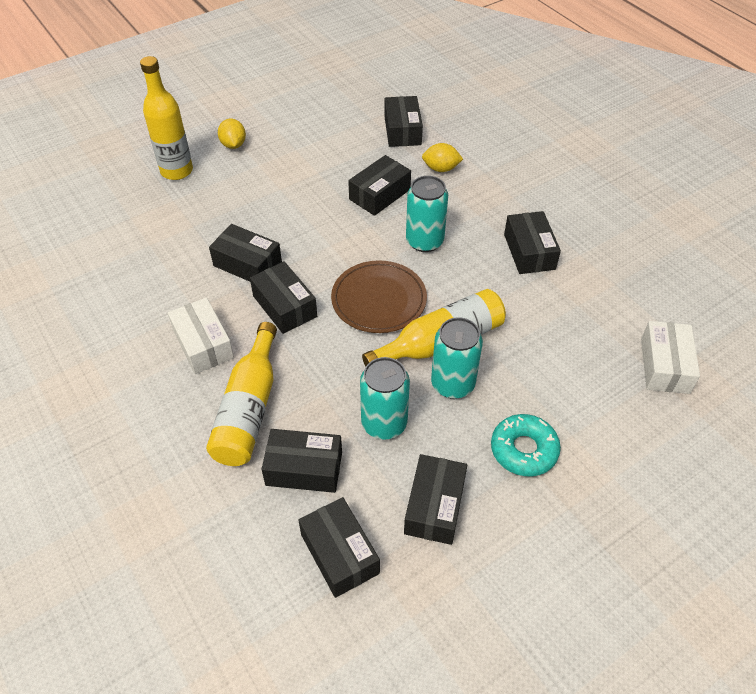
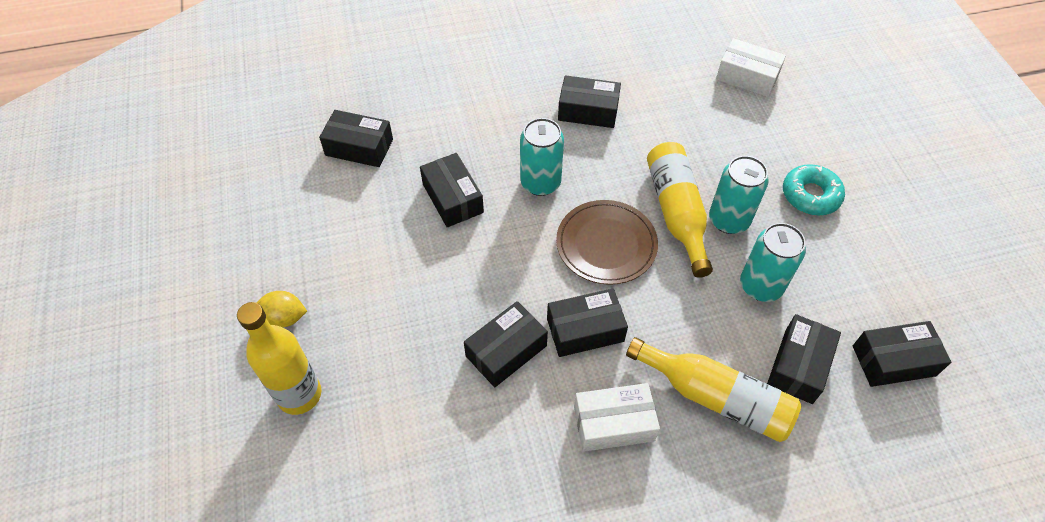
camera: 70 degrees left, 5 degrees up
(434, 506) = (856, 275): black box -> none
(441, 169) = (440, 135): yellow lemon -> none

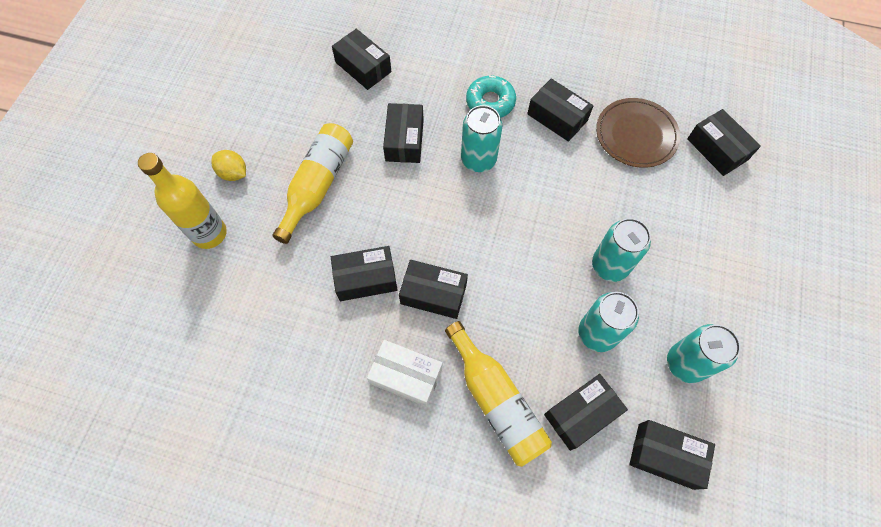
camera: 30 degrees right, 10 degrees up
(606, 244) = (495, 235): brown plate -> brown plate (636, 135)
(676, 213) = (570, 238): yellow bottle -> yellow bottle (318, 185)
(747, 77) = (717, 149): white box -> black box
(810, 195) = (697, 280): turquoise donut -> turquoise donut (490, 102)
(852, 272) = (685, 363): none -> turquoise can

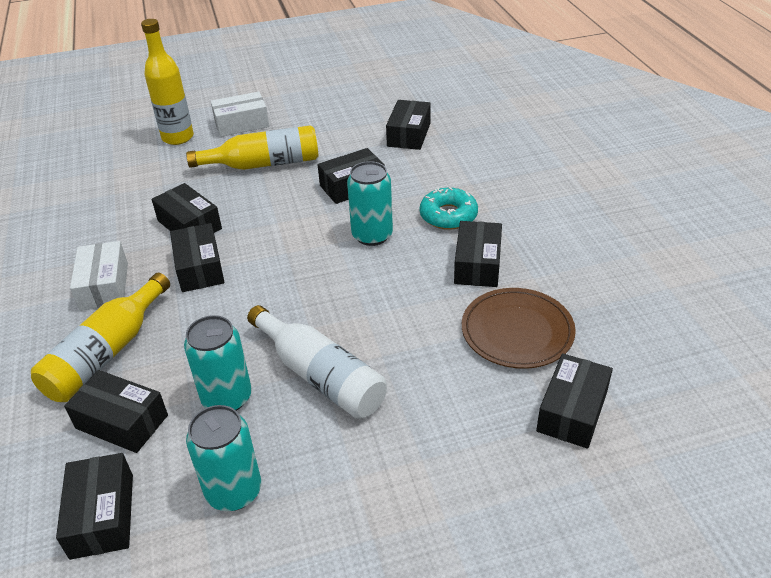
camera: 60 degrees right, 25 degrees down
(233, 173) = (241, 124): yellow lemon -> white box
(610, 265) = (320, 376): turquoise can -> white bottle

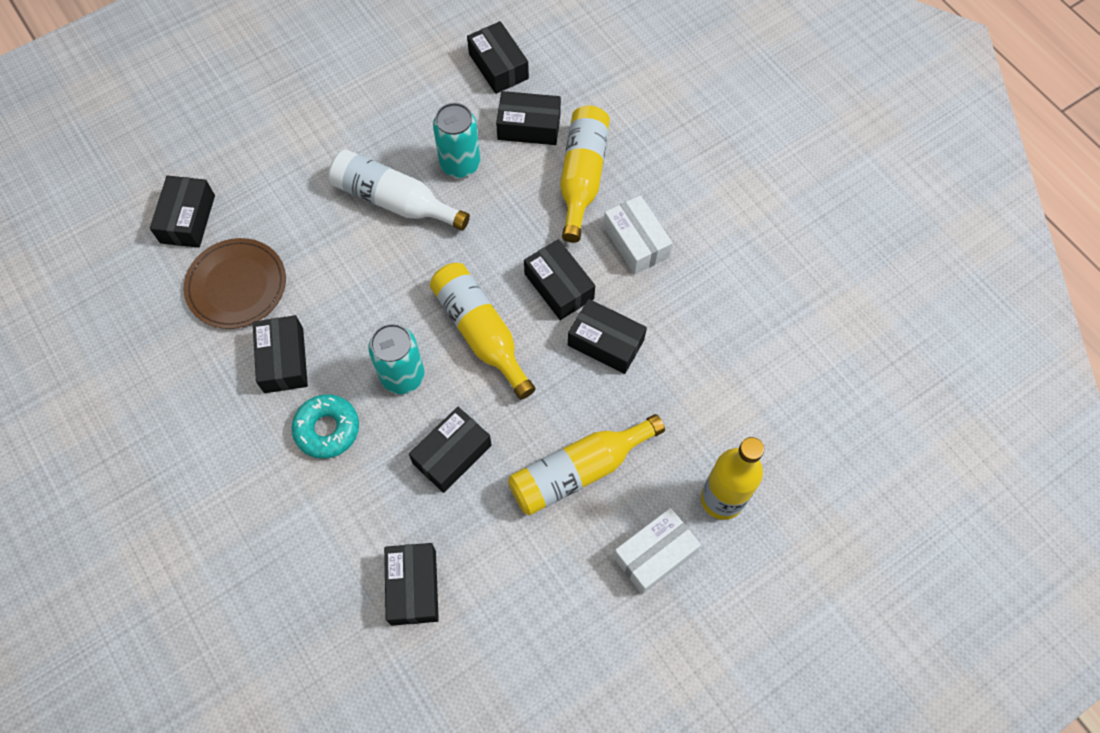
camera: 160 degrees right, 25 degrees up
(234, 491) = (420, 101): turquoise can -> none
(289, 250) = (481, 332): none -> yellow bottle

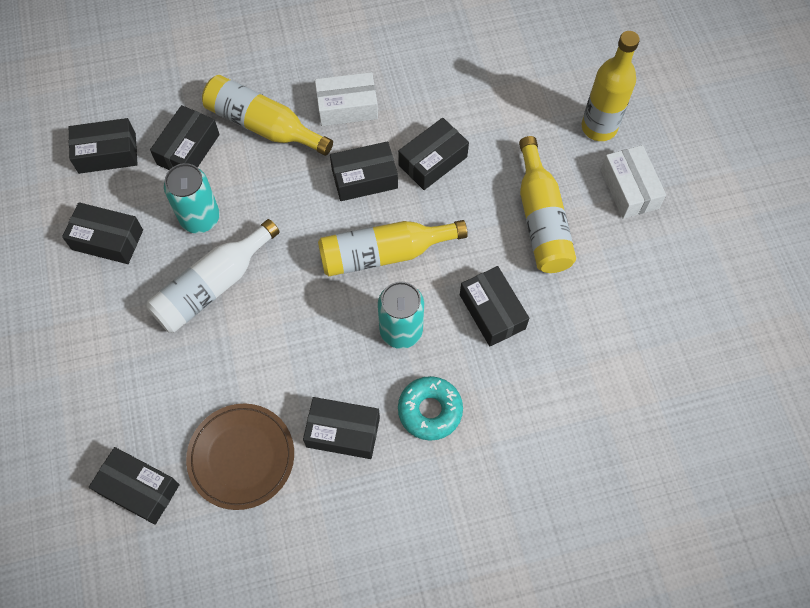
camera: 70 degrees left, 0 degrees up
(413, 587) = (603, 378): black box -> black box (107, 239)

